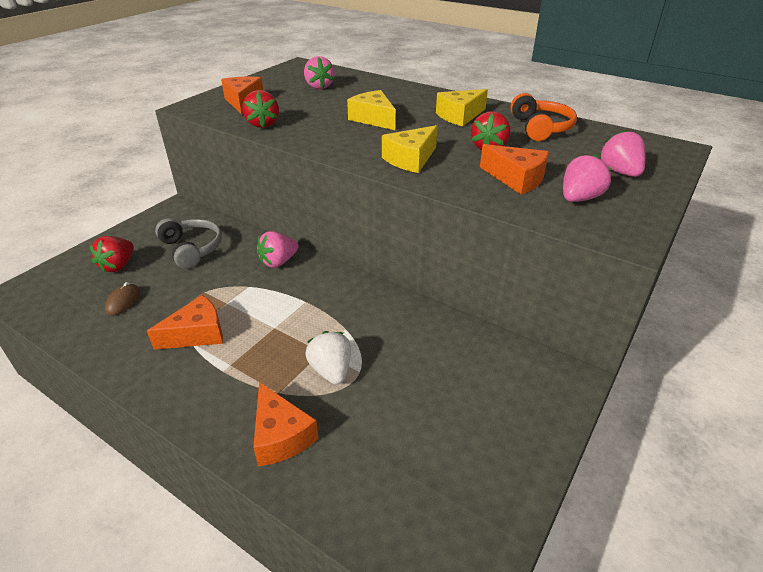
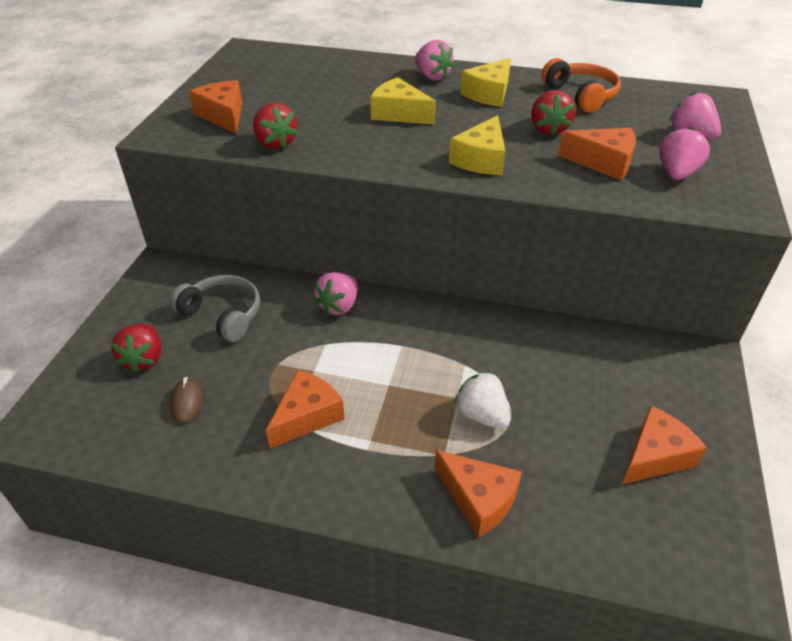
camera: 20 degrees left, 5 degrees up
(319, 86) = (298, 78): pink strawberry -> pink strawberry (432, 77)
(462, 449) = (655, 456): none -> orange cheese

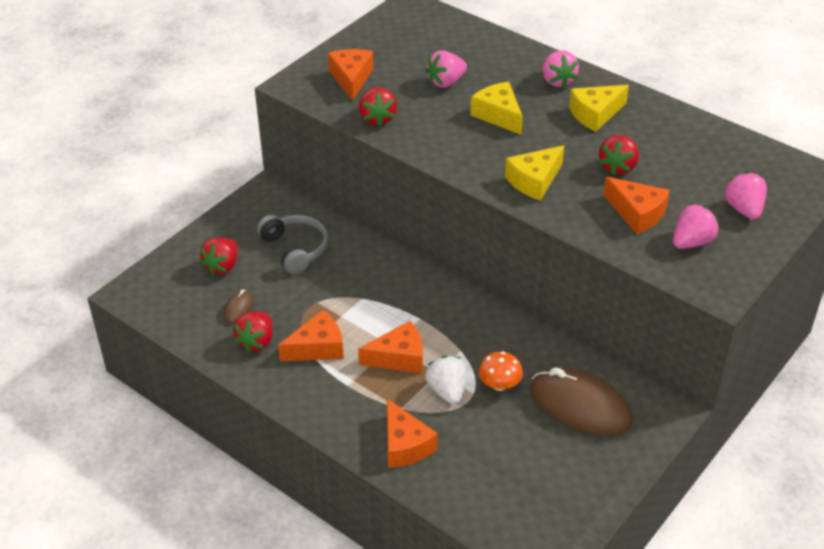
camera: 25 degrees right, 0 degrees up
(228, 434) = (256, 341): none -> red strawberry
(339, 306) = (389, 270): pink strawberry -> pink strawberry (446, 82)
(530, 388) = (499, 384): none -> orange mushroom
(581, 95) = (681, 138): orange headphones -> none
(623, 381) = (580, 405): none -> brown mouse
(655, 456) = (559, 465): orange cheese -> orange cheese (399, 357)

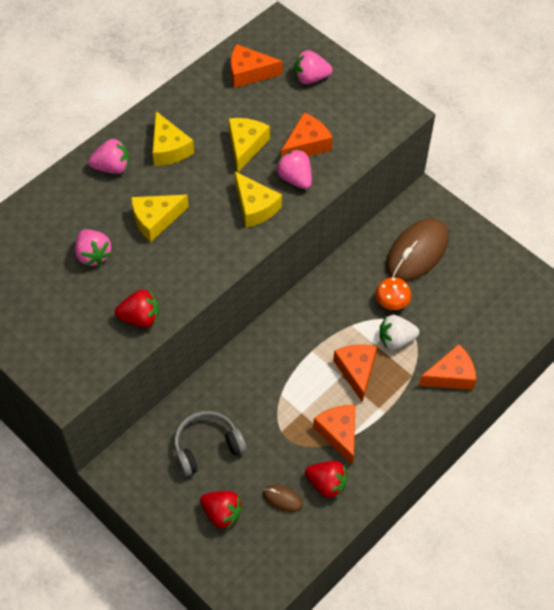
camera: 85 degrees left, 15 degrees up
(351, 79) = (68, 336): orange cheese -> orange cheese (249, 73)
(618, 167) = (245, 146): red strawberry -> yellow cheese
(691, 242) = (345, 118): pink strawberry -> pink strawberry (295, 178)

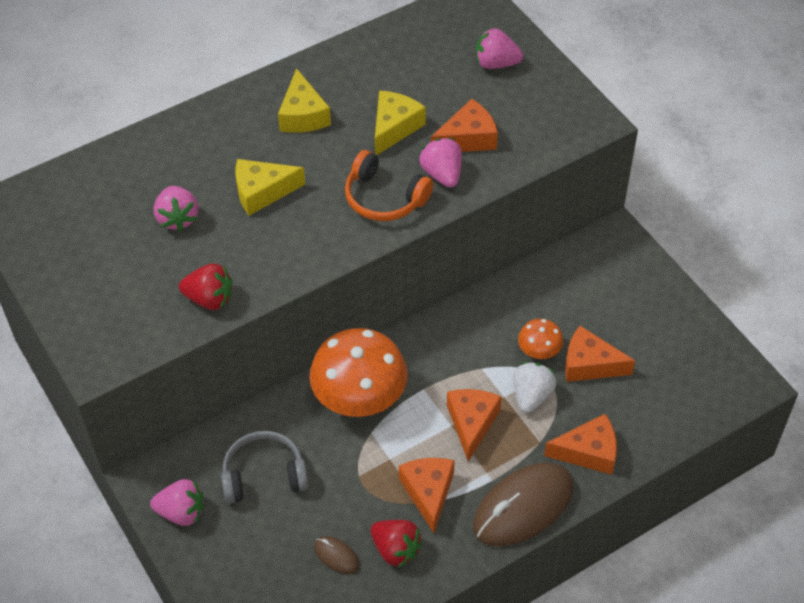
camera: 15 degrees right, 5 degrees down
(112, 167) = (230, 125): pink strawberry -> pink strawberry (182, 512)
(222, 513) = (258, 557): red strawberry -> none
(249, 73) = (424, 46): orange cheese -> orange cheese (589, 364)
(255, 207) = (384, 198): yellow cheese -> orange headphones
(263, 367) = (359, 397): none -> orange mushroom
(396, 339) = (531, 396): white strawberry -> white strawberry turned 105 degrees clockwise
(417, 252) = (588, 298): brown mouse -> brown mouse (523, 507)

